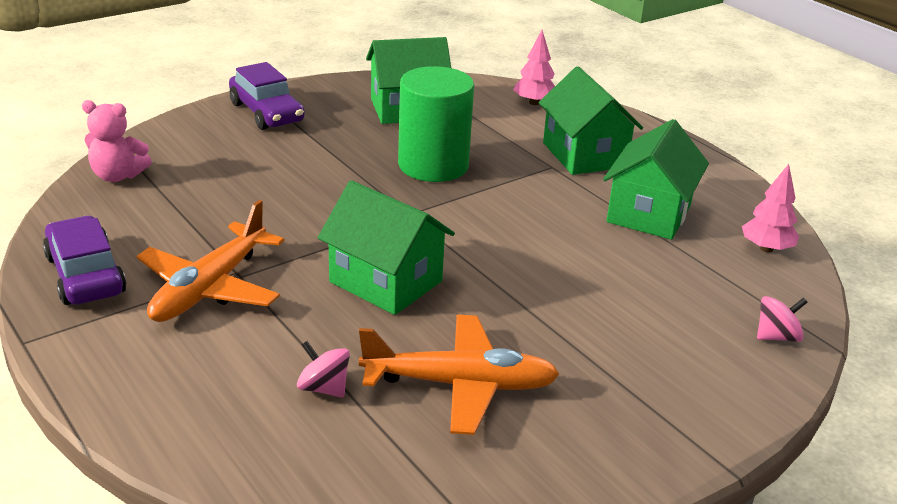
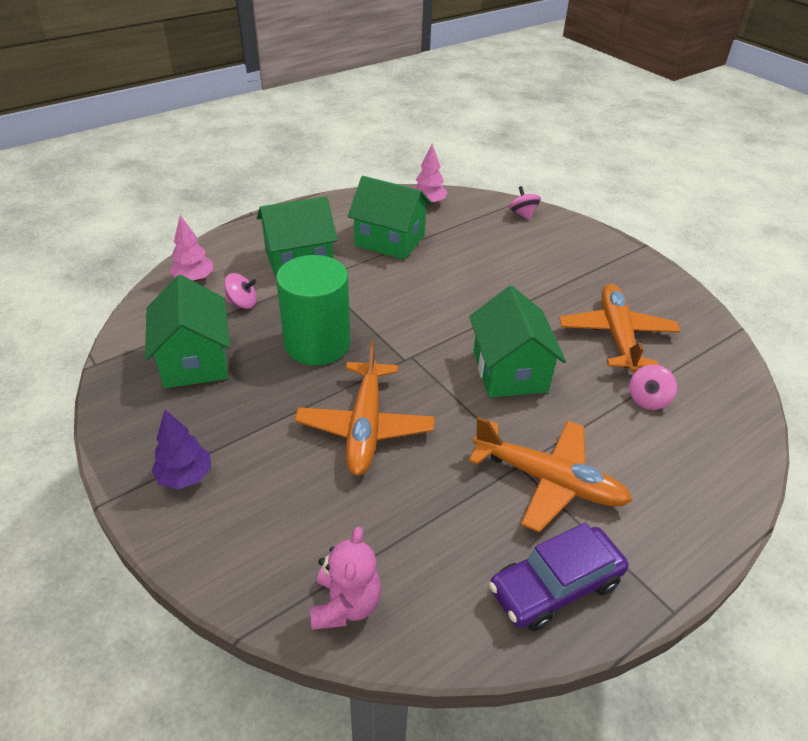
camera: 90 degrees left, 10 degrees up
(267, 112) = (185, 476): purple car -> purple tree
(309, 188) = (365, 426): none -> orange plane
(385, 281) = (510, 371): green house -> green house turned 45 degrees counterclockwise
(497, 127) = (242, 303): none -> pink spinning top

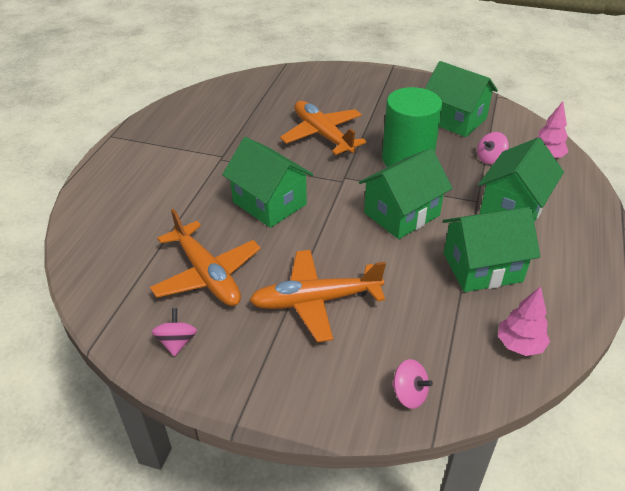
camera: 145 degrees right, 0 degrees up
(185, 476) = (376, 84): purple tree -> none
(346, 604) = (257, 82): pink teddy bear -> none
(396, 300) = (401, 214): none -> green house
(548, 480) = (201, 156): orange plane -> orange plane (316, 301)
(555, 586) = (172, 121): purple car -> none
(648, 399) = (159, 231): pink spinning top -> pink spinning top (177, 342)

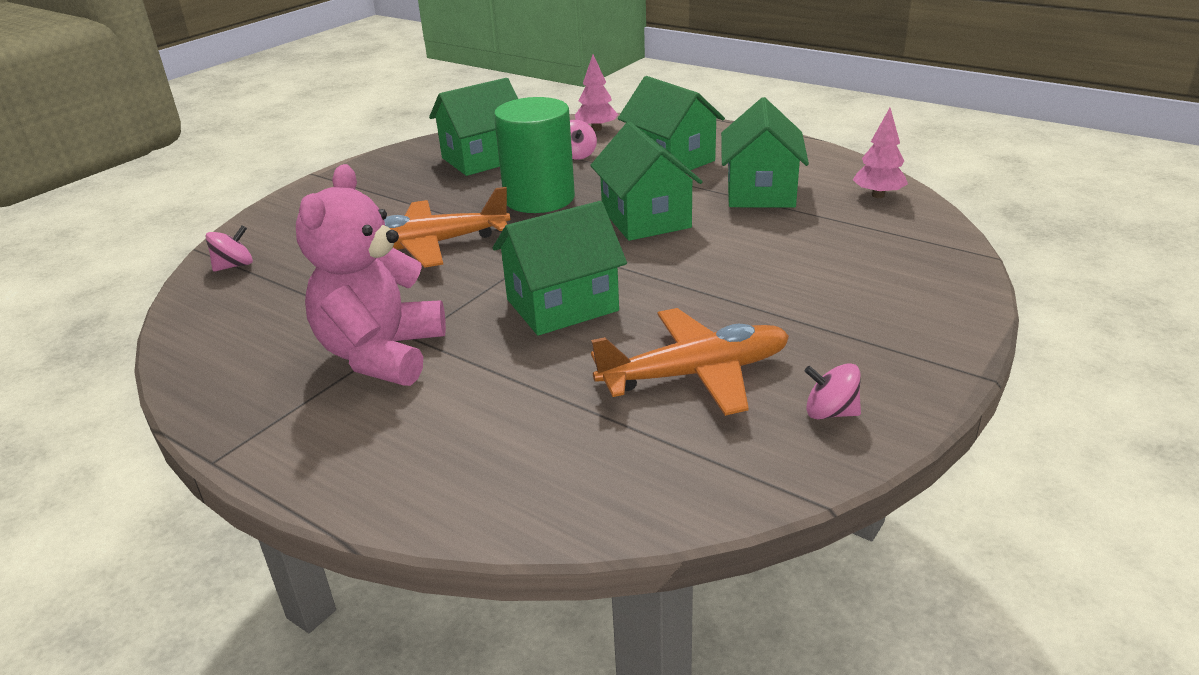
camera: 70 degrees left, 10 degrees down
(201, 154) = (382, 354): none -> pink teddy bear
(316, 301) = (780, 294): orange plane -> none
(409, 394) = (938, 260): pink spinning top -> pink spinning top (234, 266)

